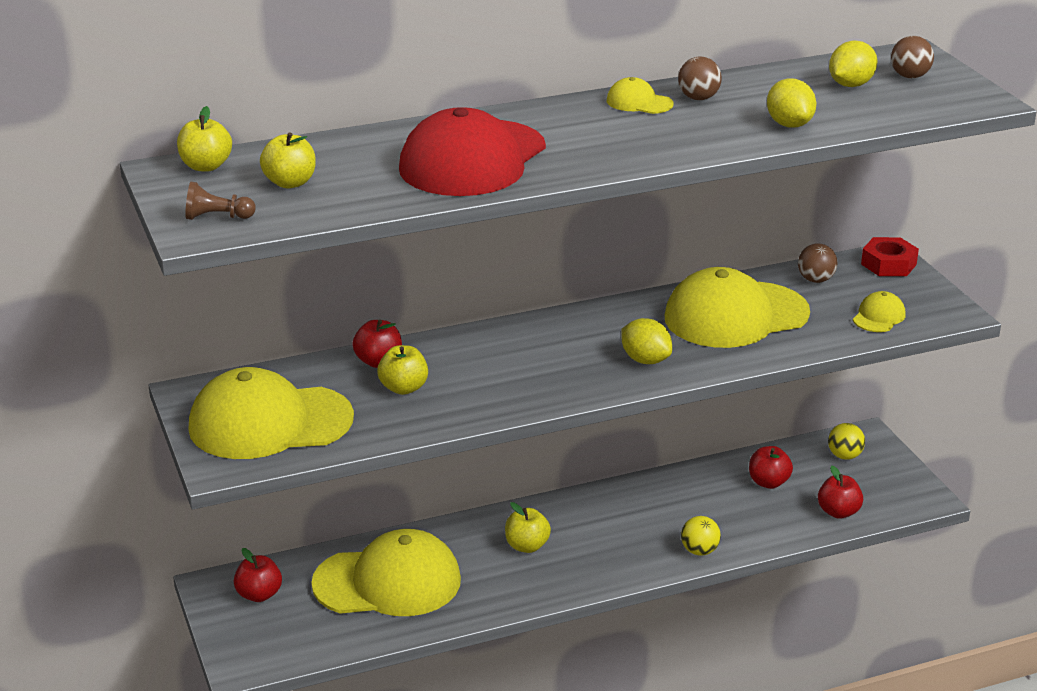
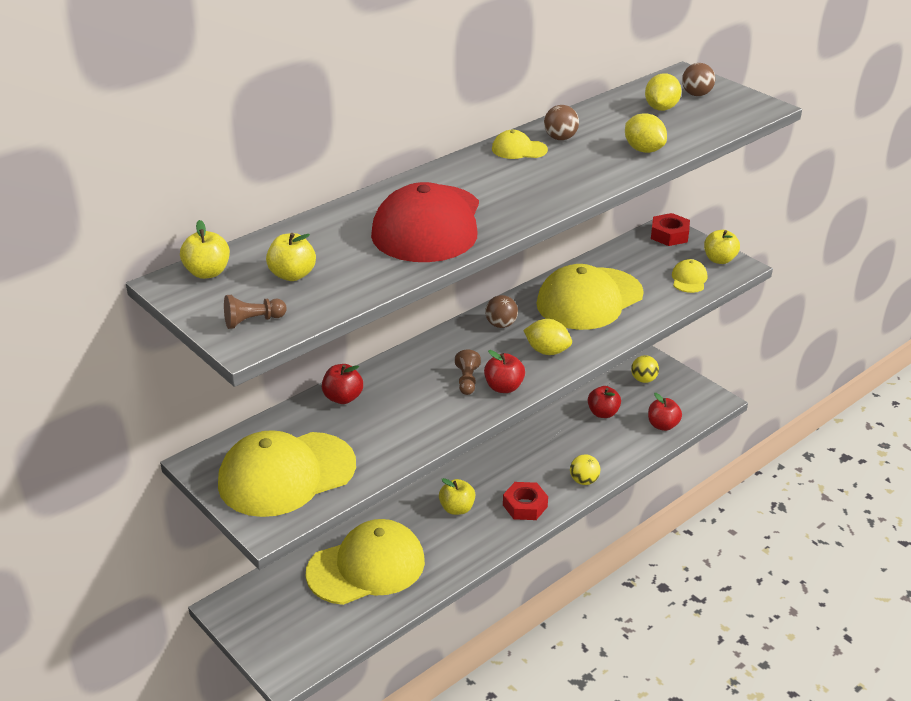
camera: 20 degrees left, 5 degrees up
(259, 595) = (269, 605): red apple -> red apple (504, 387)
(403, 388) = (377, 417): yellow apple -> yellow apple (719, 260)
(530, 372) = (467, 380): none -> brown pawn
(610, 561) = (525, 506): none -> red nut
(815, 280) = (627, 258): brown ball -> brown ball (501, 324)

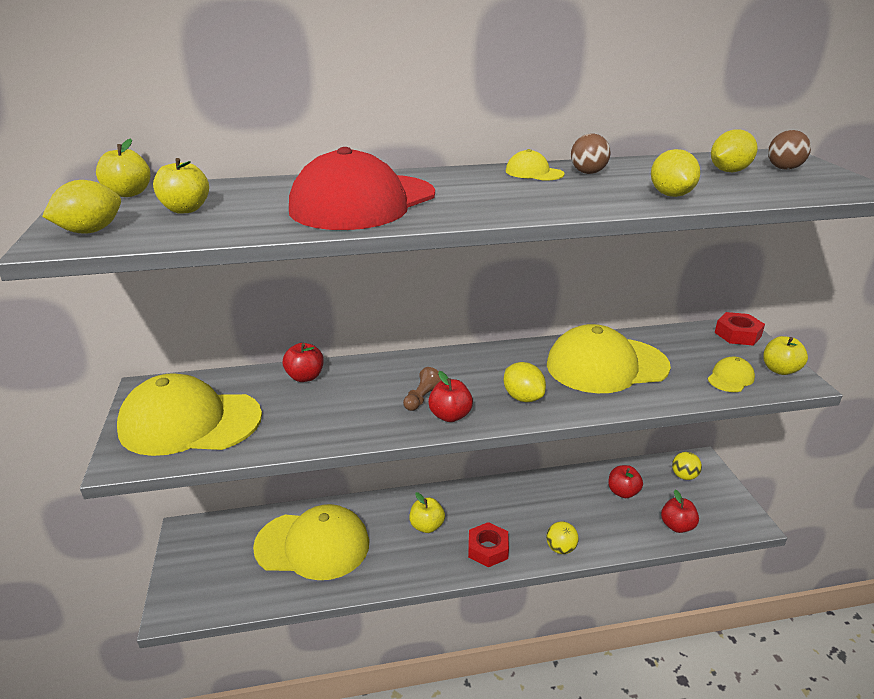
camera: 30 degrees right, 5 degrees down
(253, 321) = (90, 231): brown pawn -> yellow lemon
(501, 324) = (500, 362): brown ball -> none

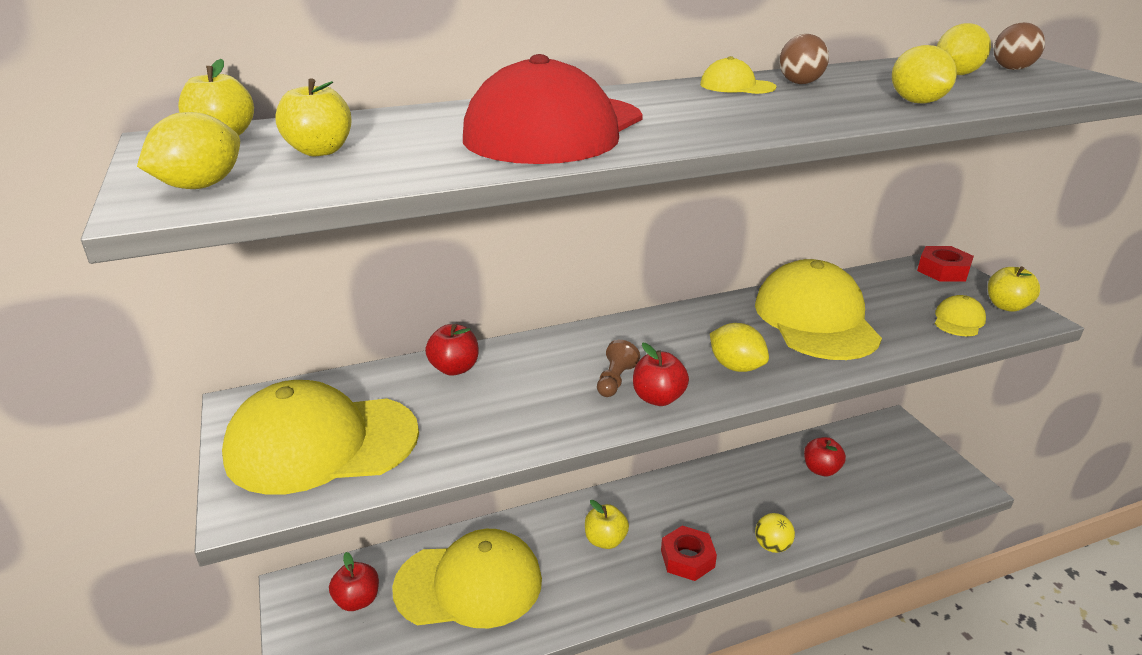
camera: 10 degrees left, 0 degrees up
(606, 365) = (815, 319): yellow cap -> yellow cap turned 105 degrees clockwise
(677, 526) = (893, 501): red apple -> red apple (357, 600)
(684, 476) = (882, 442): yellow ball -> none

